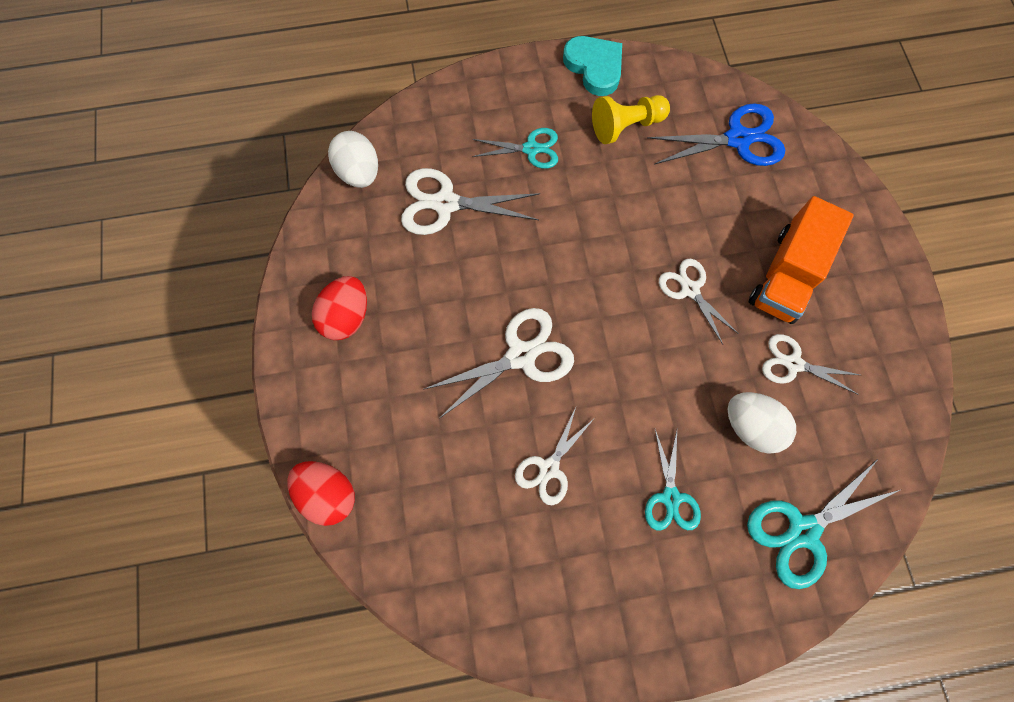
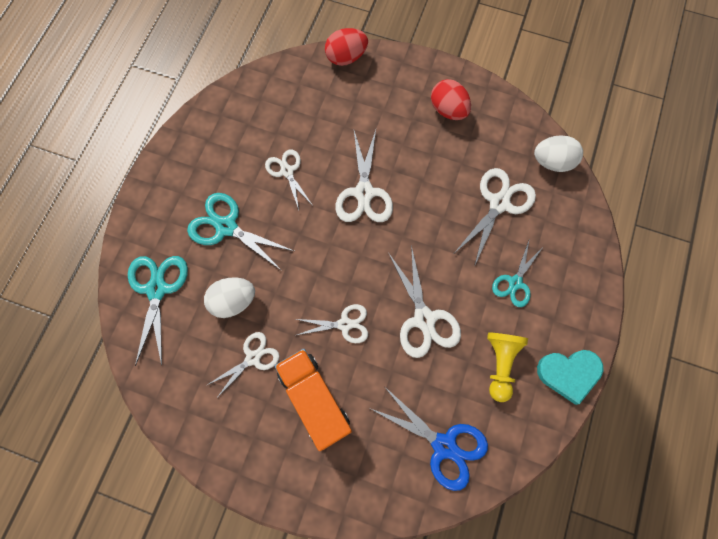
camera: 120 degrees right, 0 degrees up
(629, 215) = (424, 319): none -> white scissors
(670, 497) = (226, 227): turquoise scissors -> turquoise scissors, size x1.54
(737, 139) = (444, 445): blue scissors -> blue scissors turned 75 degrees counterclockwise

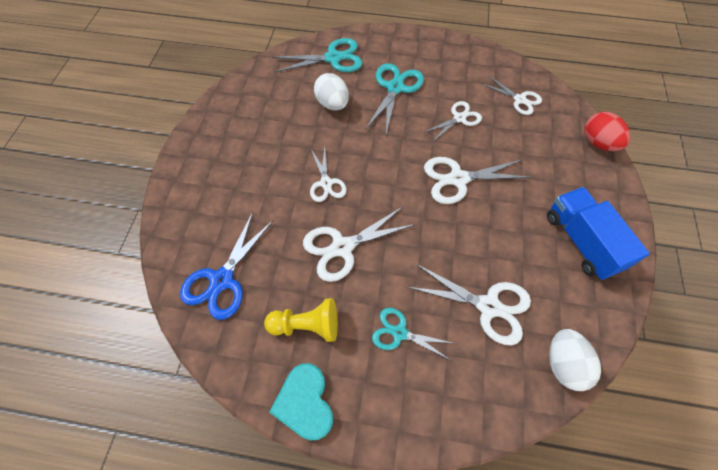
camera: 80 degrees right, 10 degrees down
(253, 358) = (287, 125): white scissors -> white scissors (519, 100)
(314, 400) = (256, 172): orange truck -> none
(448, 110) = (581, 241): red egg -> blue truck

